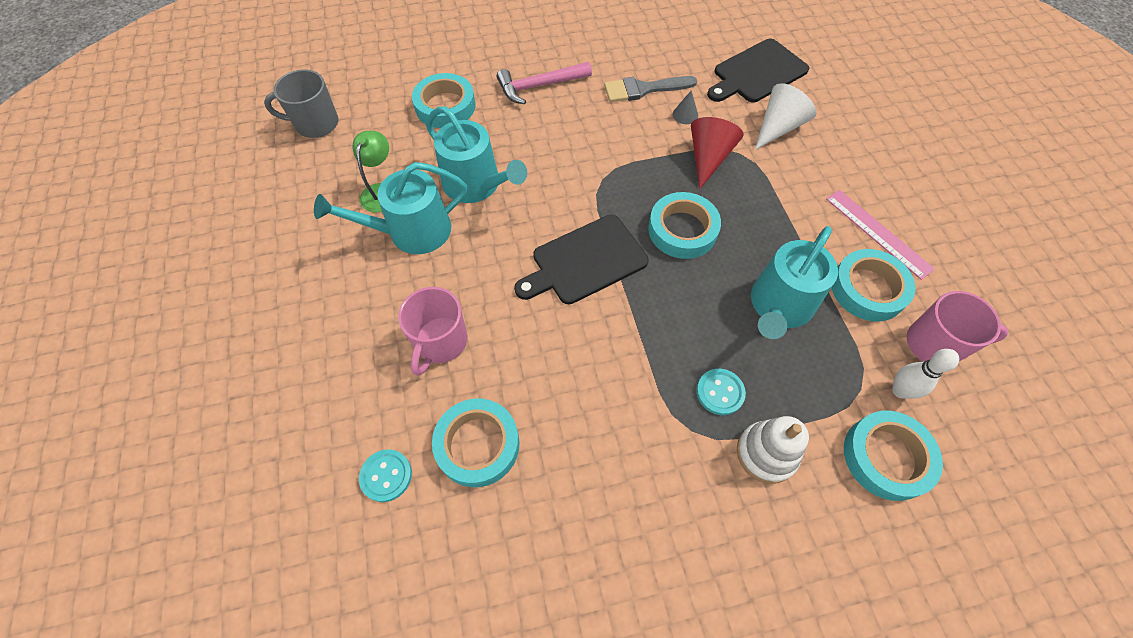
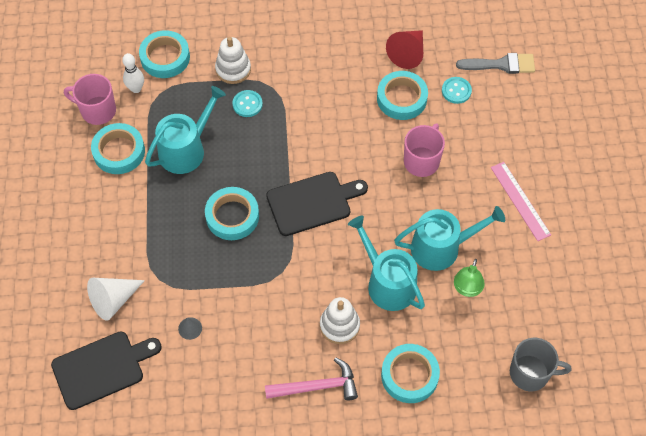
camera: 170 degrees left, 0 degrees up
(525, 138) = (339, 325): none -> white stacking toy
(643, 89) = (218, 365): grey brush -> grey brush (501, 64)
(708, 158) = (187, 278): red cone -> red cone (408, 53)
(878, 233) = (87, 191): pink ruler -> pink ruler (520, 201)

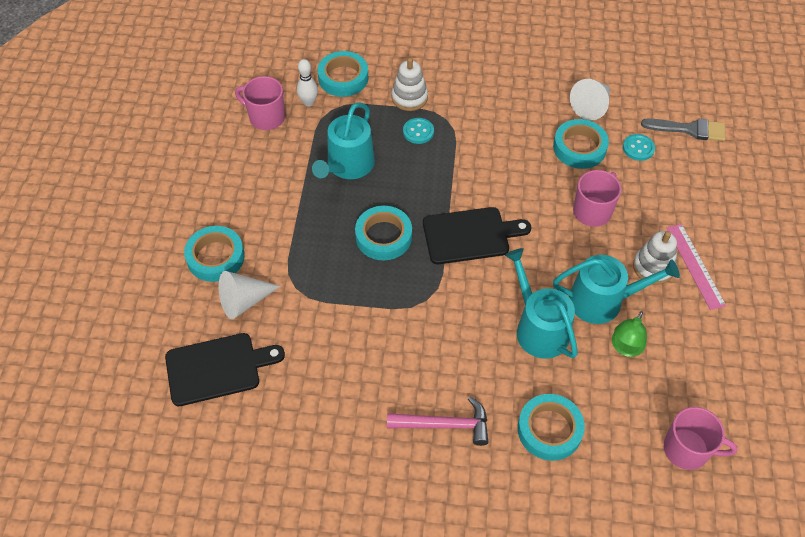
camera: 10 degrees right, 5 degrees down
(119, 151) = (279, 158): turquoise tape -> turquoise tape (215, 257)
(186, 149) = (348, 166): turquoise watering can -> turquoise watering can turned 150 degrees clockwise
(190, 328) = (318, 342): grey cone -> none
(339, 325) = (479, 364): white stacking toy -> white stacking toy (653, 267)
(408, 53) = (591, 106): red cone -> white cone
(530, 373) = (687, 449): grey mug -> pink mug

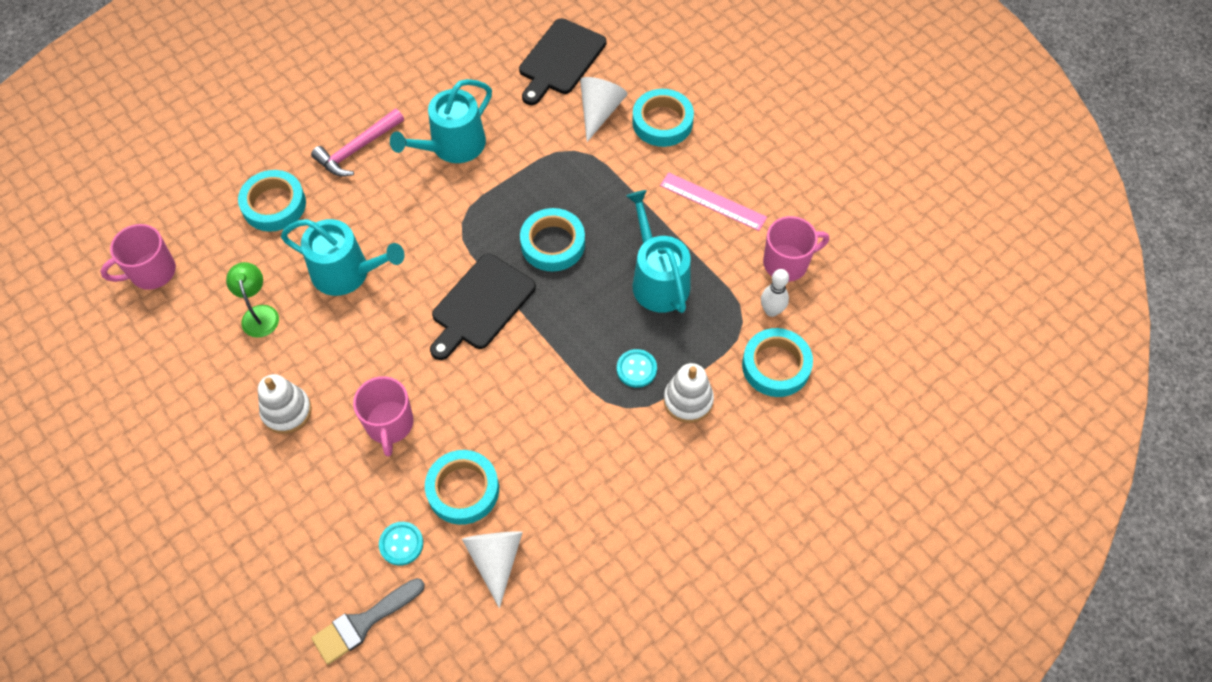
camera: 135 degrees right, 5 degrees up
(602, 301) = (310, 340): turquoise watering can -> turquoise watering can (452, 146)
(695, 266) = (247, 446): pink ruler -> pink ruler (713, 201)

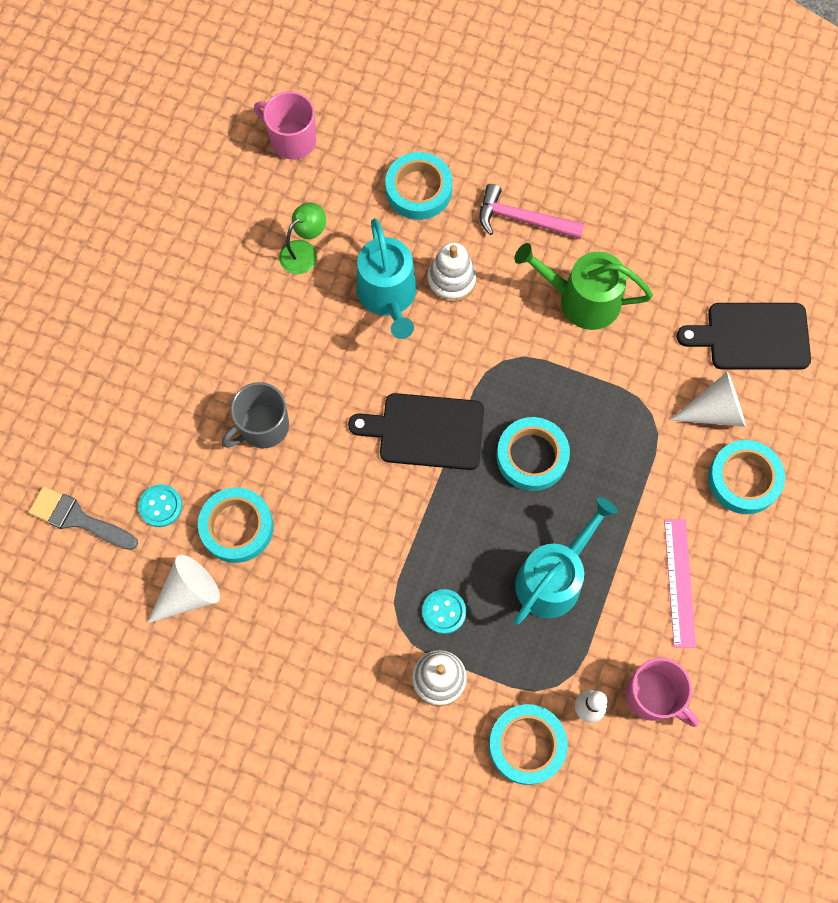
camera: 60 degrees right, 10 degrees up
(287, 411) = (227, 335): white stacking toy -> white stacking toy (451, 280)
(389, 424) = (263, 427): pink mug -> grey mug
(452, 146) = (581, 299): turquoise watering can -> green watering can

